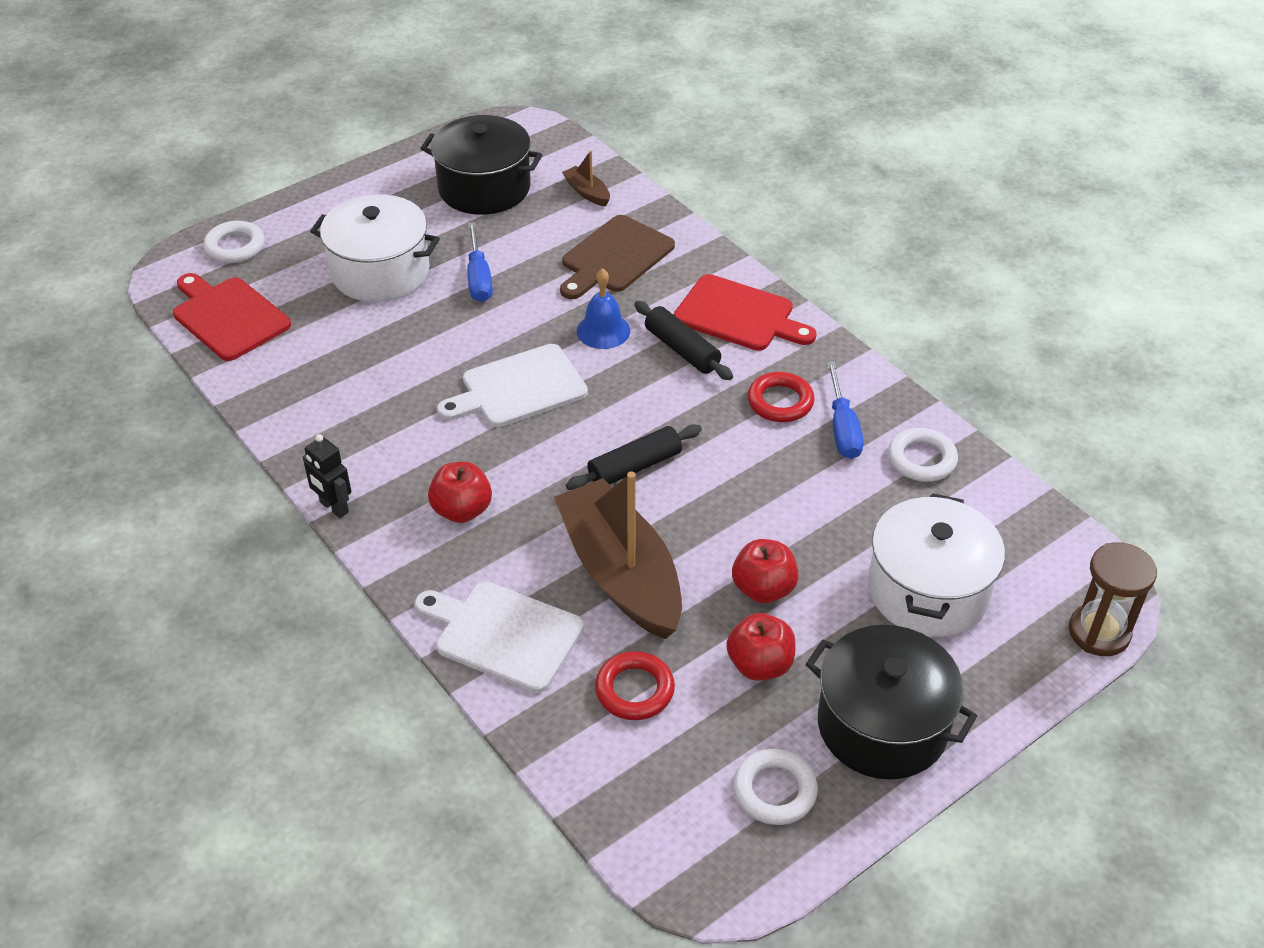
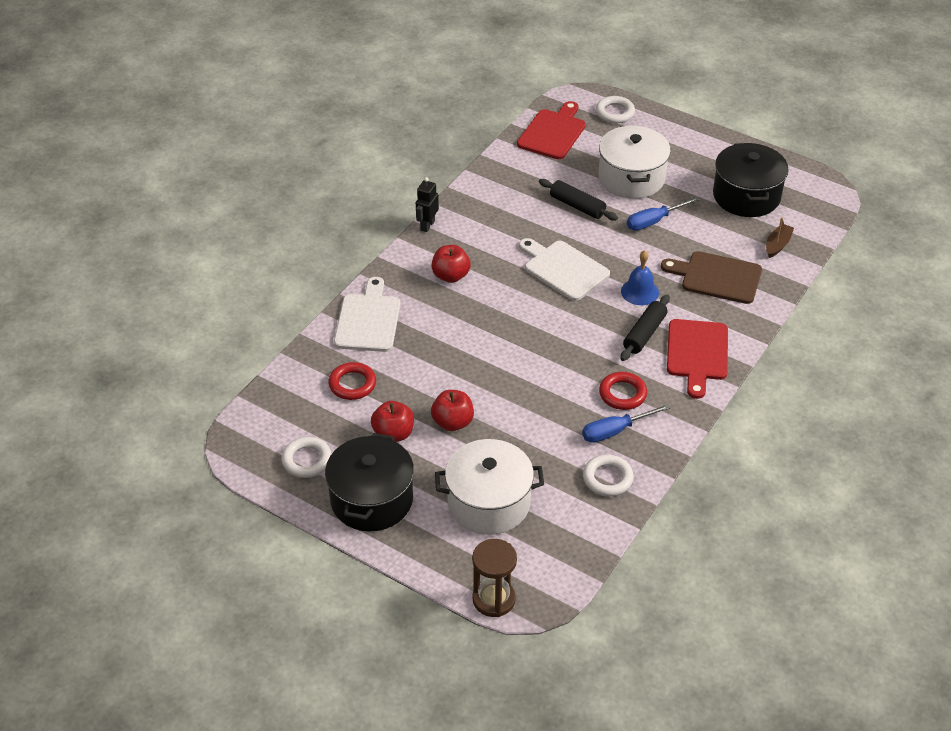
camera: 70 degrees right, 0 degrees up
(620, 573) = (435, 356): brown boat -> none
(634, 467) = (524, 339): black rolling pin -> black rolling pin (577, 206)

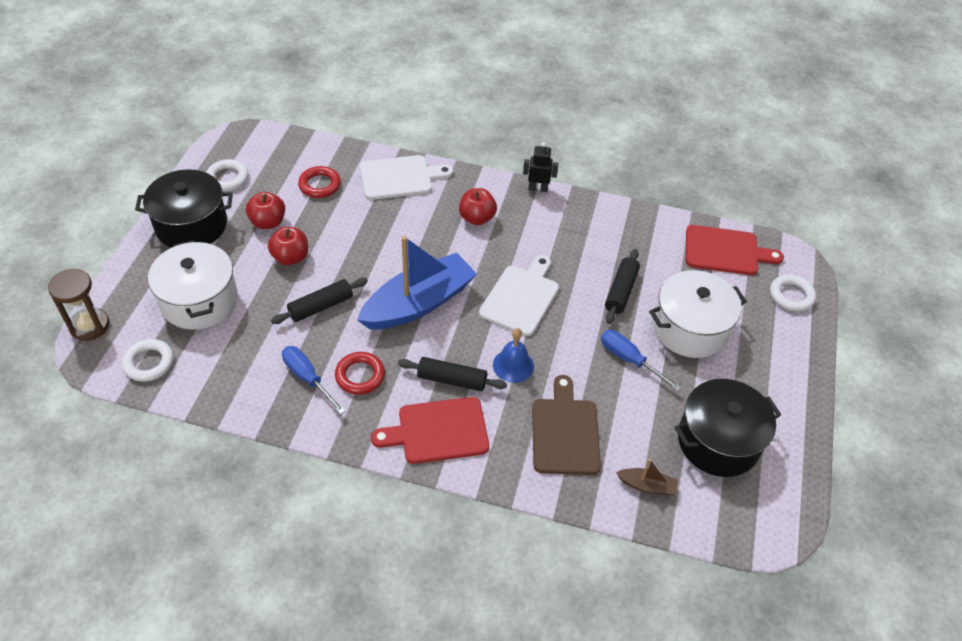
camera: 70 degrees right, 5 degrees up
(528, 408) = (321, 306): none -> black rolling pin
(547, 338) = (418, 303): none -> blue boat
(607, 478) = (244, 383): white ring -> white ring (149, 363)

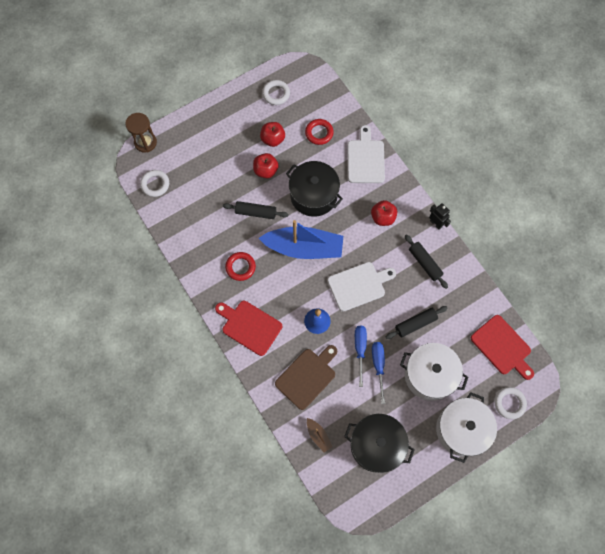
camera: 45 degrees right, 20 degrees up
(191, 225) = (234, 113): black pot -> black pot (313, 195)
(199, 301) = (203, 165): white pot -> white pot (461, 429)
(307, 378) = (216, 249): blue screwdriver -> blue screwdriver (360, 349)
(400, 177) = (365, 159): white cutting board -> white cutting board turned 120 degrees counterclockwise
(452, 380) = (280, 304): black rolling pin -> black rolling pin (424, 263)

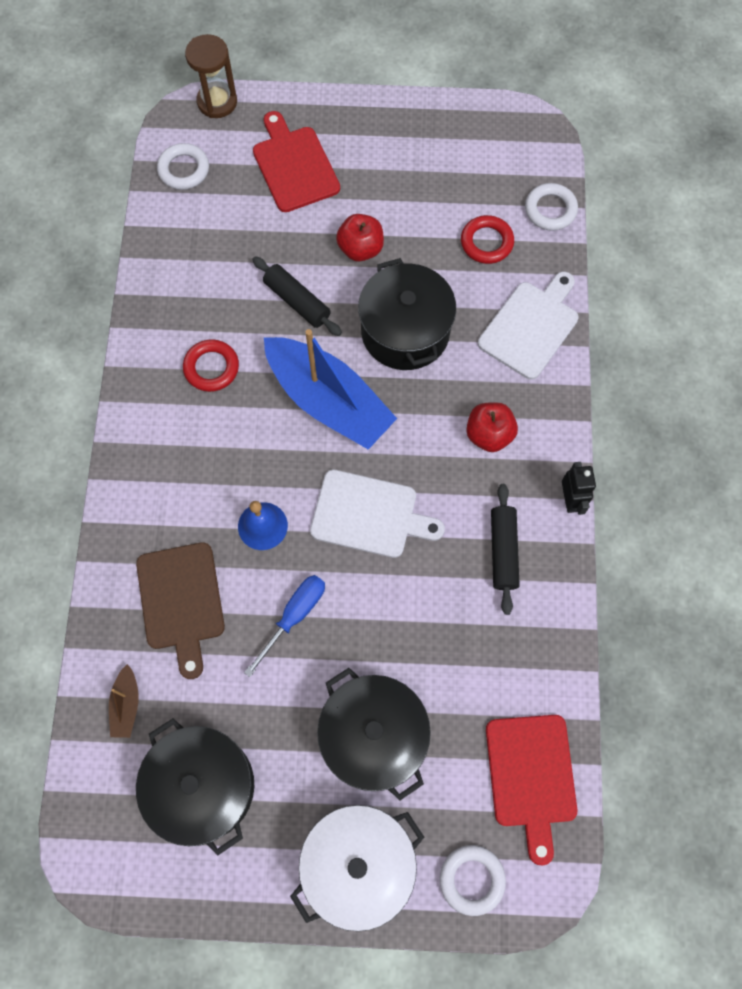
camera: 35 degrees right, 0 degrees up
(249, 326) = (156, 465): red cutting board -> red cutting board (294, 166)
(273, 139) = (407, 209): red apple -> none
(276, 94) = (464, 145): white ring -> white ring (550, 210)
(307, 377) = (181, 601): brown cutting board -> brown cutting board turned 90 degrees clockwise
(378, 366) = (303, 662): blue screwdriver -> none
(415, 323) = (414, 637): black rolling pin -> none
(429, 375) = (373, 736): white pot -> black pot

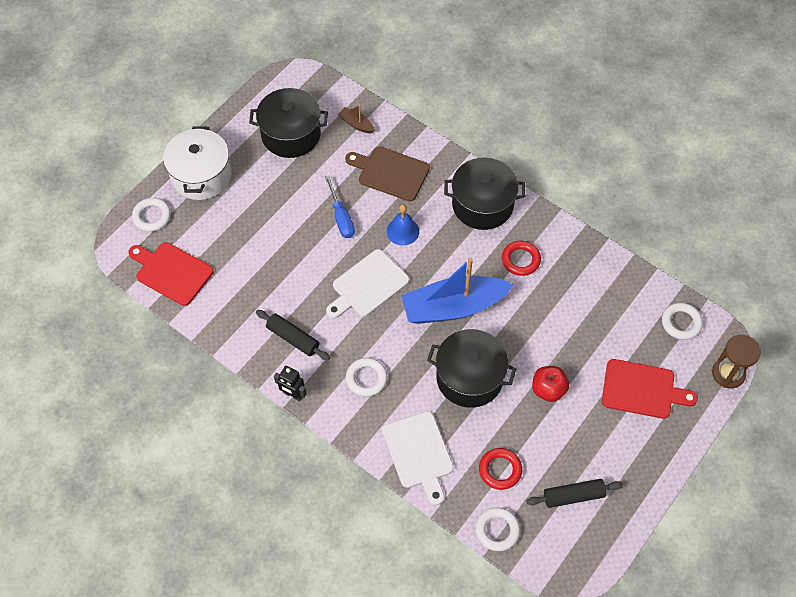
camera: 125 degrees right, 10 degrees down
(297, 301) = (534, 330): black rolling pin -> black rolling pin (573, 496)
(373, 736) = (251, 216): black pot -> black pot (482, 204)
(489, 435) = (366, 378): red apple -> white ring

